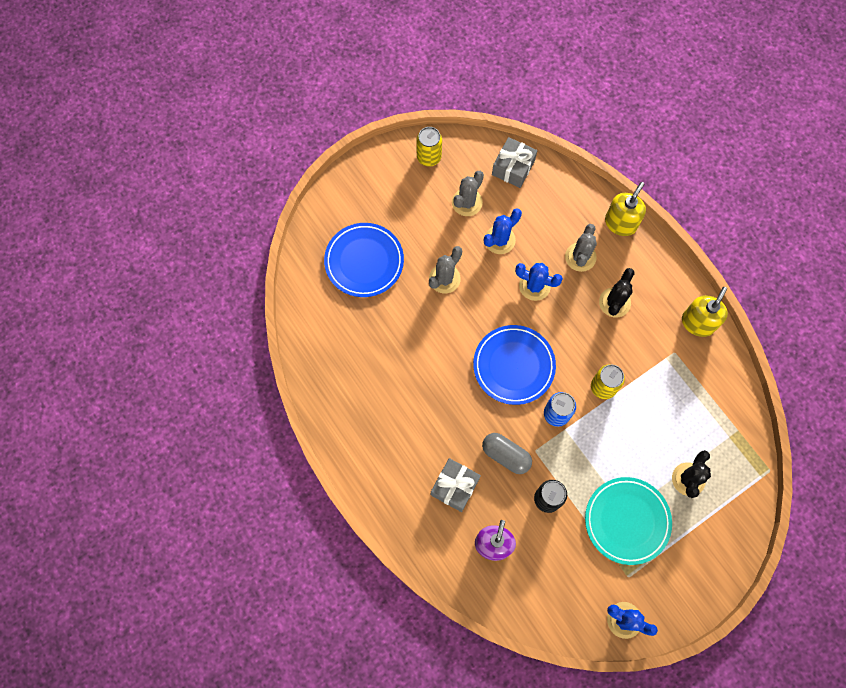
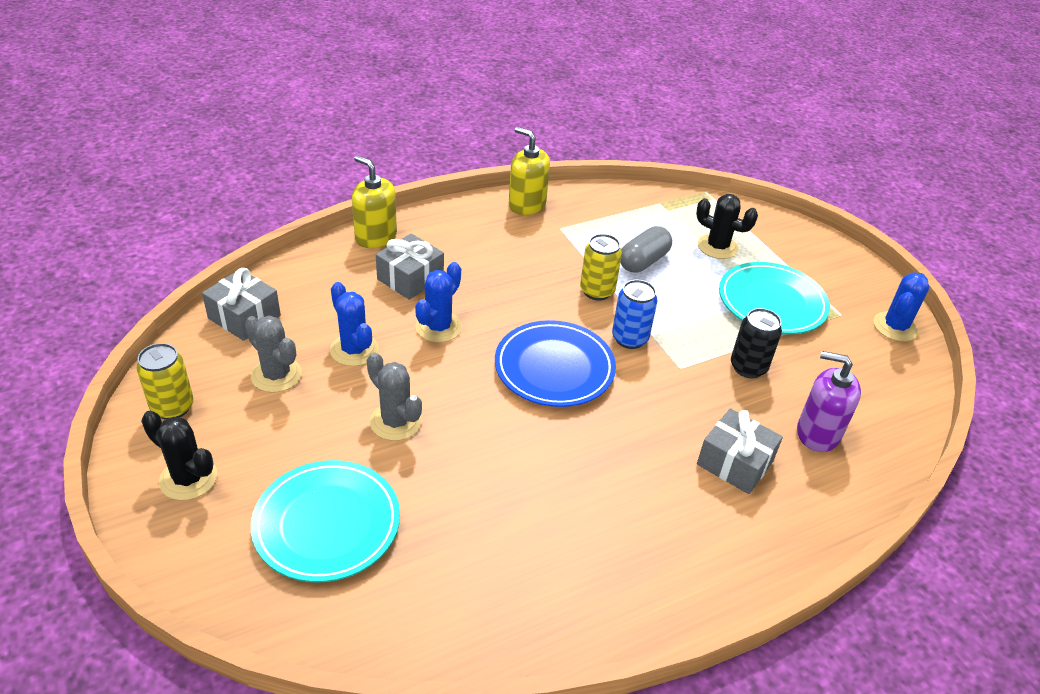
camera: 85 degrees left, 30 degrees down
(364, 261) = (327, 524): blue plate -> turquoise plate
(506, 455) = (687, 398): grey capsule -> grey capsule (643, 261)
(580, 257) = (410, 278): grey cactus -> grey gift
(614, 302) = (484, 261): black cactus -> black cactus (188, 478)

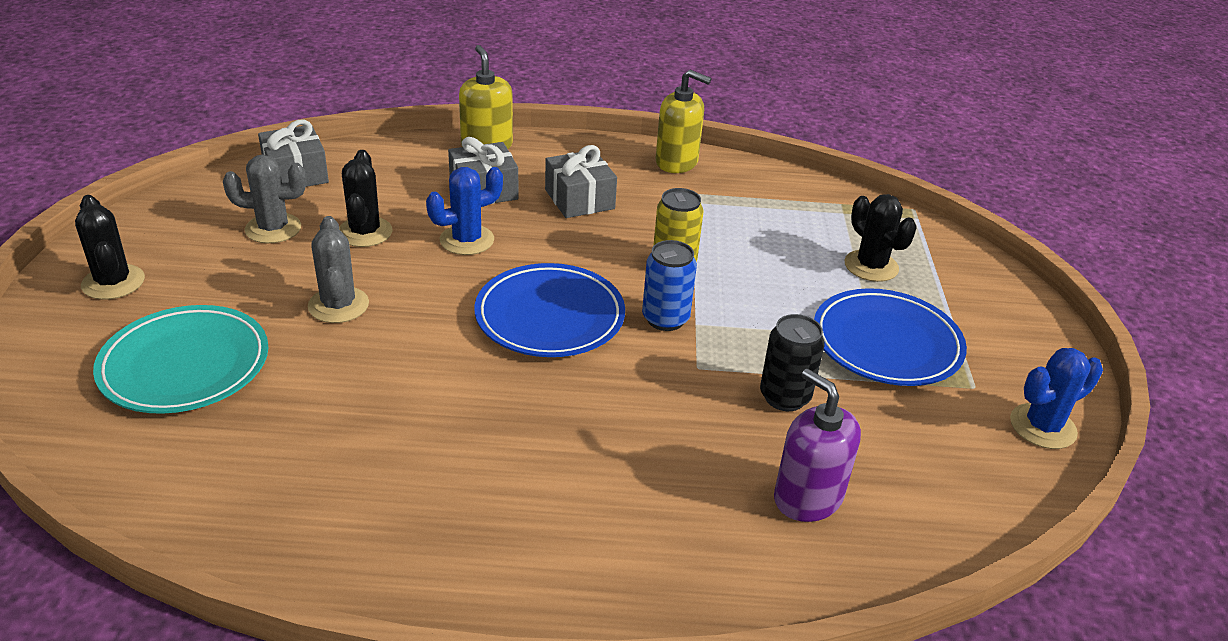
camera: 30 degrees right, 5 degrees down
(172, 407) = (161, 223): yellow can -> none
(276, 375) = (273, 229): grey cactus -> grey cactus turned 75 degrees counterclockwise
(354, 350) = (365, 232): blue cactus -> black cactus
(527, 205) = (677, 162): yellow soap dispenser -> yellow soap dispenser turned 135 degrees clockwise
(643, 261) = (760, 252): grey capsule -> none
(735, 463) = (666, 484): grey gift -> grey gift (579, 199)
(772, 303) = (886, 343): turquoise plate -> blue plate

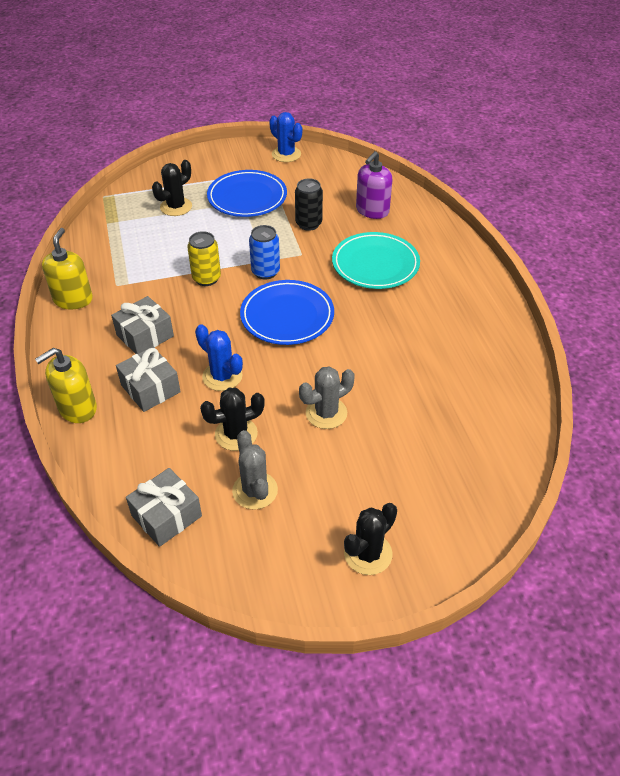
camera: 105 degrees left, 10 degrees up
(185, 365) = (423, 461): turquoise plate -> turquoise plate (375, 264)

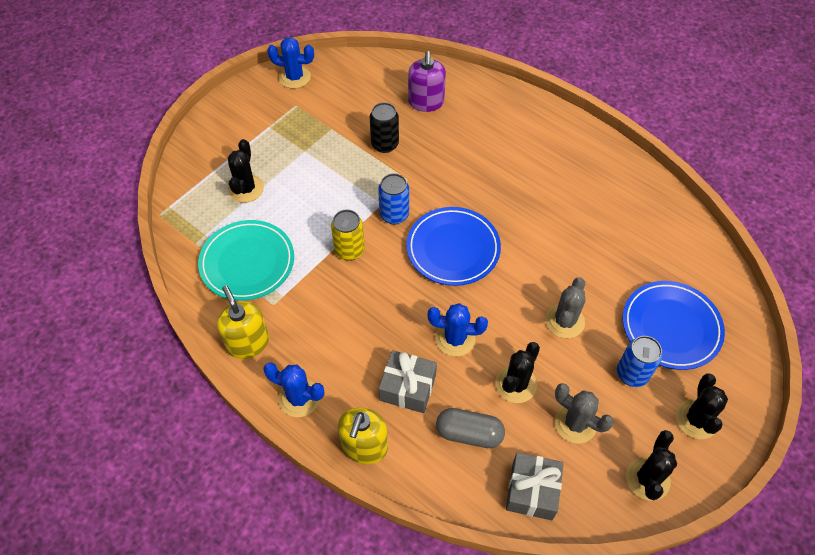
camera: 35 degrees left, 10 degrees up
(68, 351) = (299, 398): none -> blue cactus
(145, 335) = (352, 340): grey gift -> none
(162, 446) = (469, 433): none -> grey capsule
(247, 197) = (303, 144): blue plate -> blue plate (671, 327)
(273, 570) = (647, 479): none -> black cactus
(344, 484) = (632, 374): none -> blue can
(375, 264) = (477, 157): turquoise plate -> turquoise plate (247, 263)

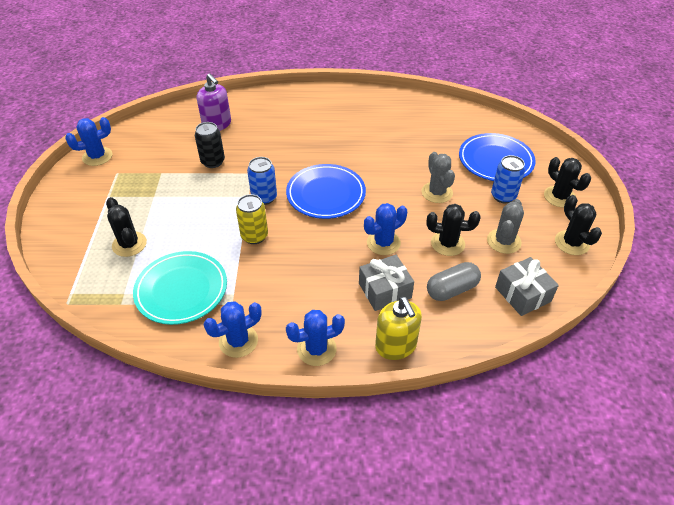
camera: 40 degrees left, 10 degrees down
(248, 343) = (238, 341): yellow soap dispenser -> blue cactus
(516, 384) = (447, 243): black cactus -> black cactus turned 75 degrees counterclockwise
(575, 423) = (503, 241): grey cactus -> grey cactus turned 60 degrees counterclockwise

